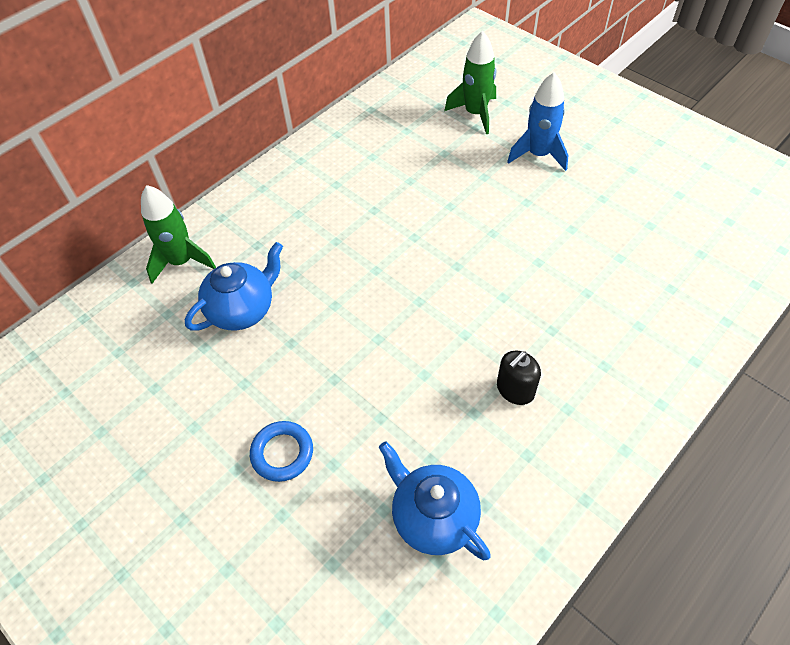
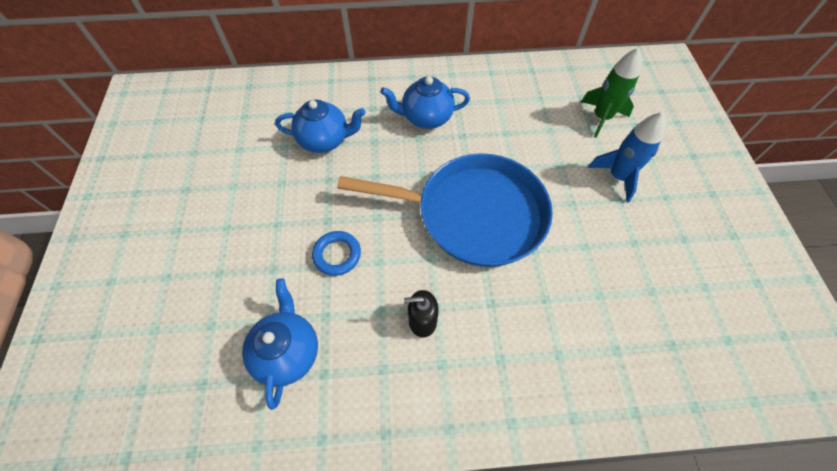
camera: 40 degrees right, 5 degrees up
(181, 261) = (324, 89): green rocket -> none
(282, 453) = (256, 239): blue ring -> blue ring (337, 255)
(322, 217) = (426, 118): none -> blue teapot
(460, 269) = (474, 214): none -> blue pan

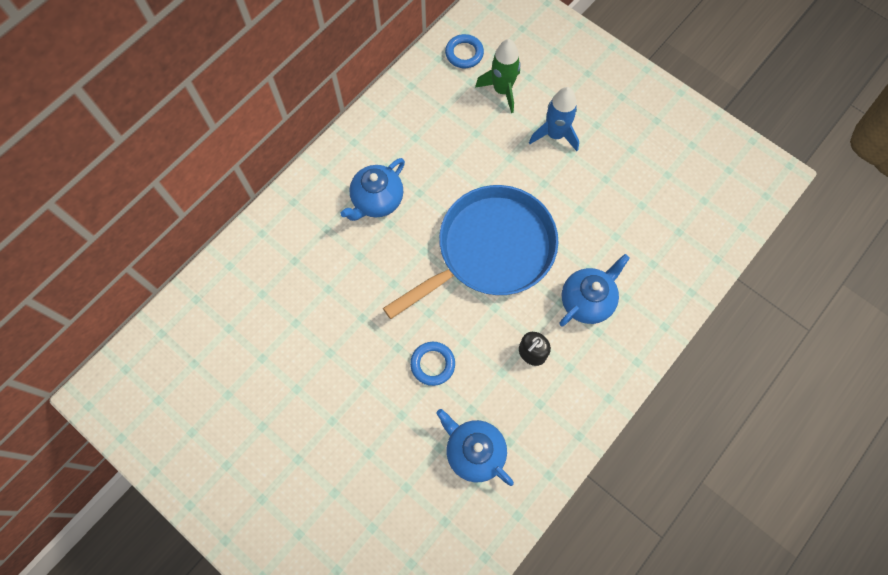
camera: 45 degrees left, 10 degrees up
(325, 140) = (321, 289): blue teapot -> blue teapot (587, 301)
(594, 77) = (464, 53): none -> blue ring

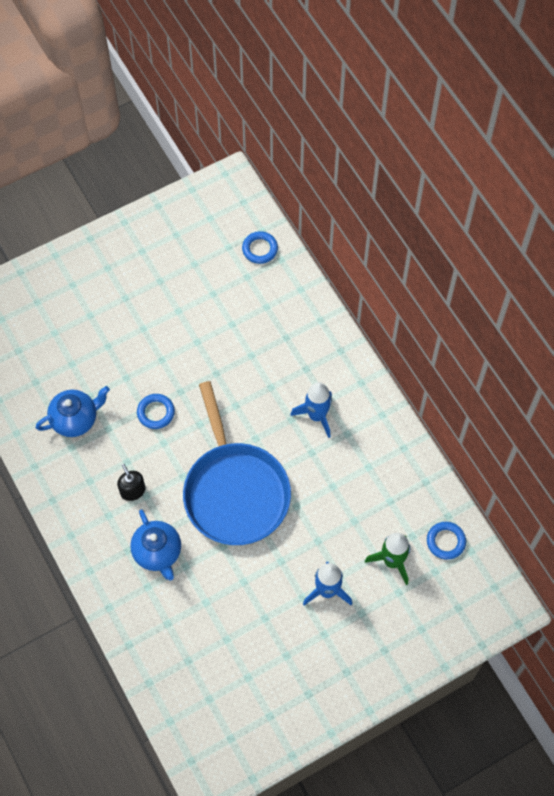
camera: 110 degrees right, 5 degrees down
(187, 327) = (260, 249): none -> blue ring
(377, 201) = (317, 416): blue teapot -> blue rocket

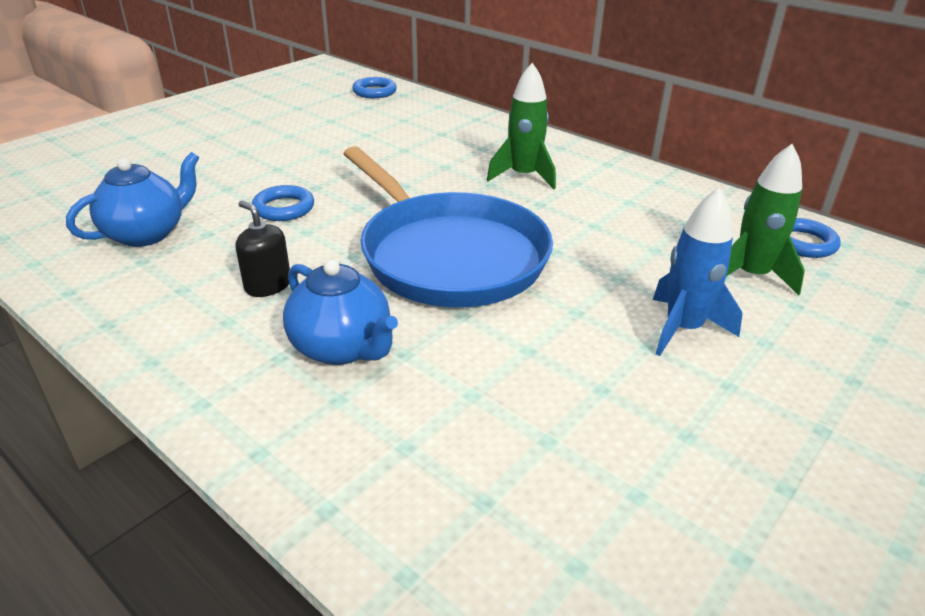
camera: 20 degrees left, 30 degrees down
(317, 416) = (523, 176): blue rocket -> green rocket

